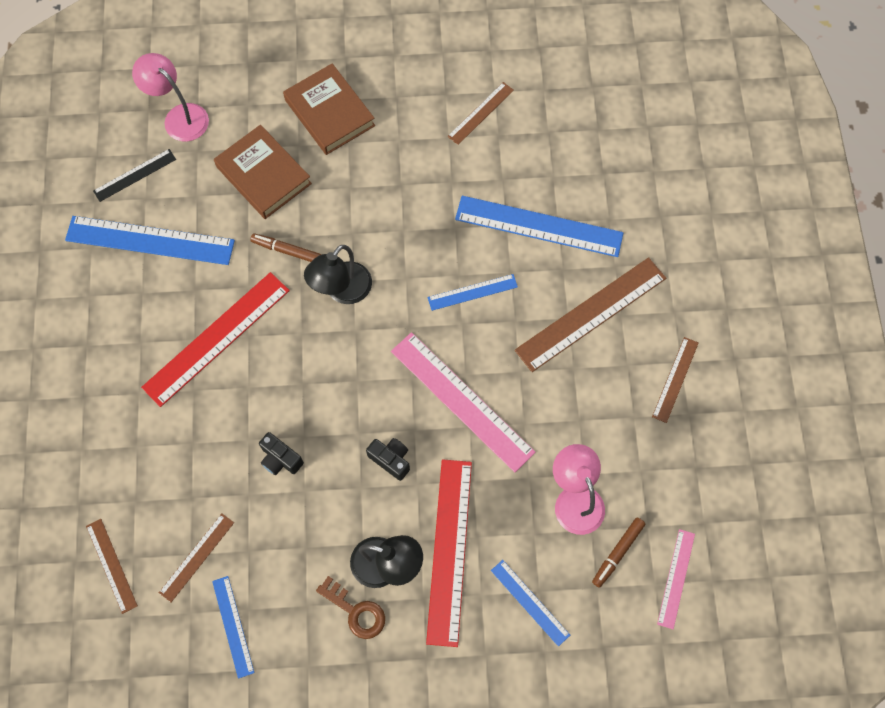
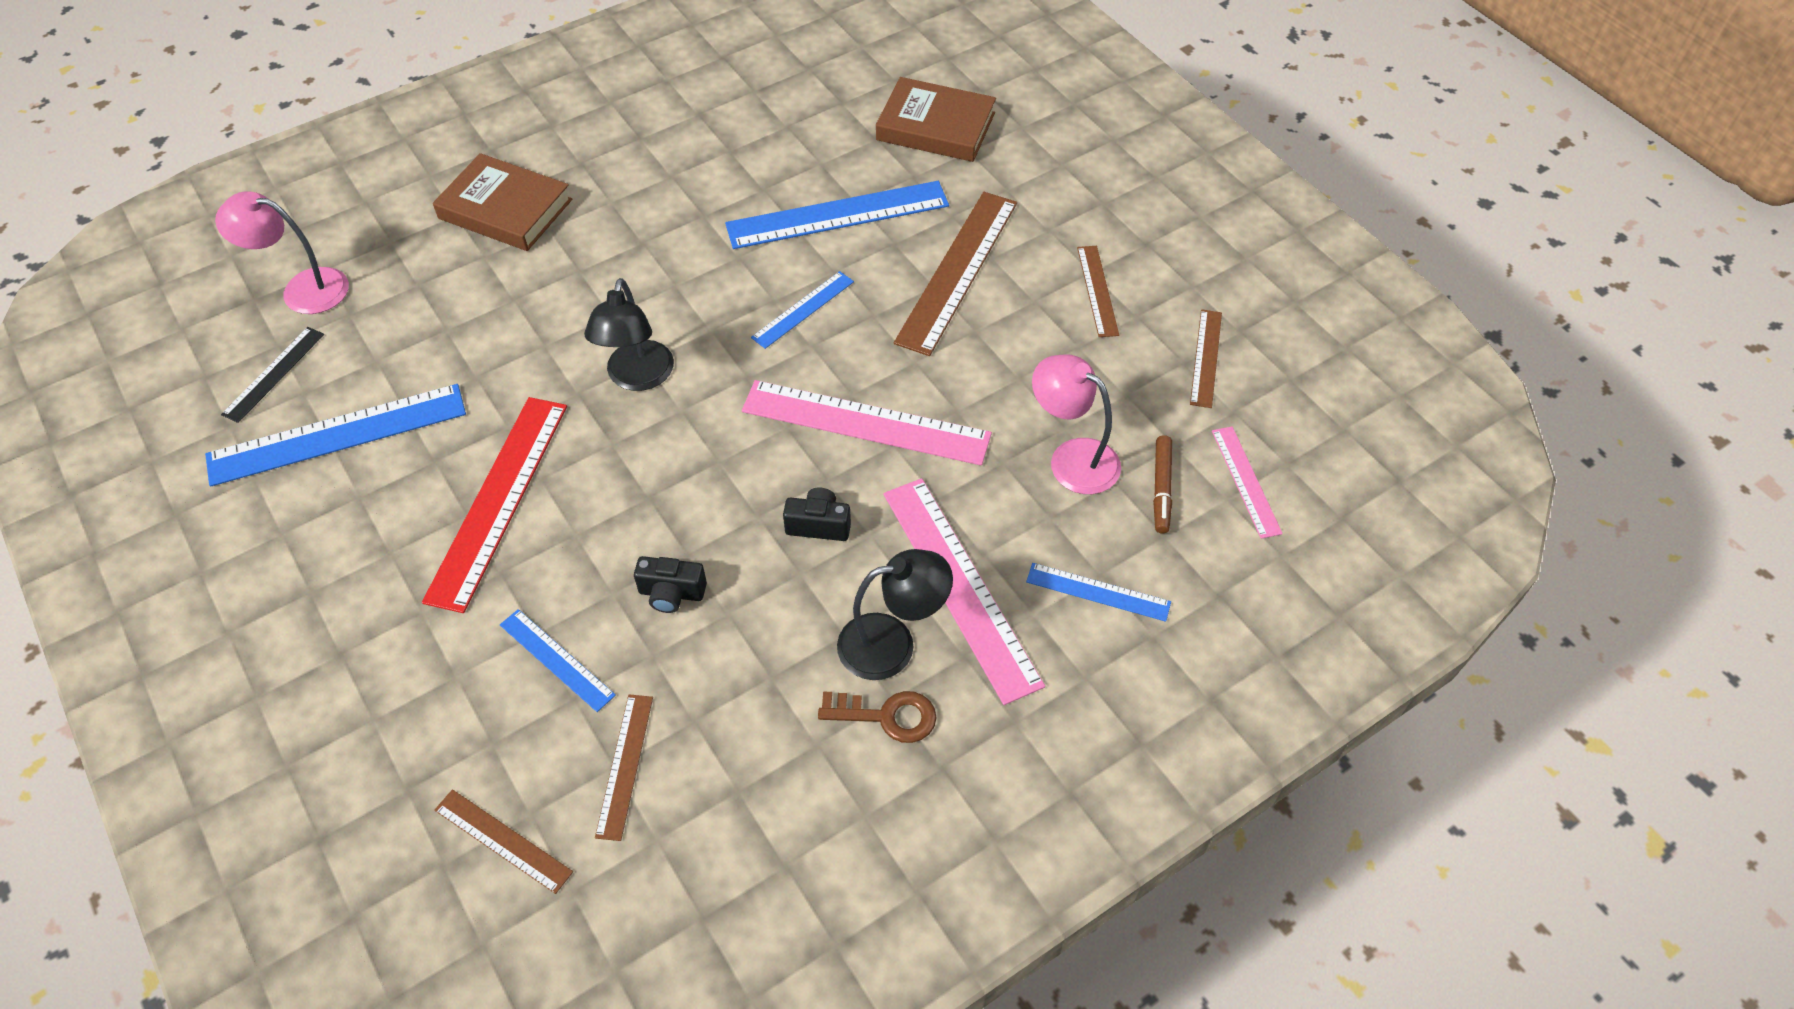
camera: 30 degrees left, 15 degrees down
(233, 626) = (729, 823): blue ruler -> blue ruler (557, 659)
(263, 175) = (456, 303): brown book -> brown book (935, 127)
(286, 251) = (536, 367): brown marker -> none
(449, 550) = (960, 586): red ruler -> pink ruler
(480, 113) = (695, 139): brown ruler -> brown ruler (1206, 358)

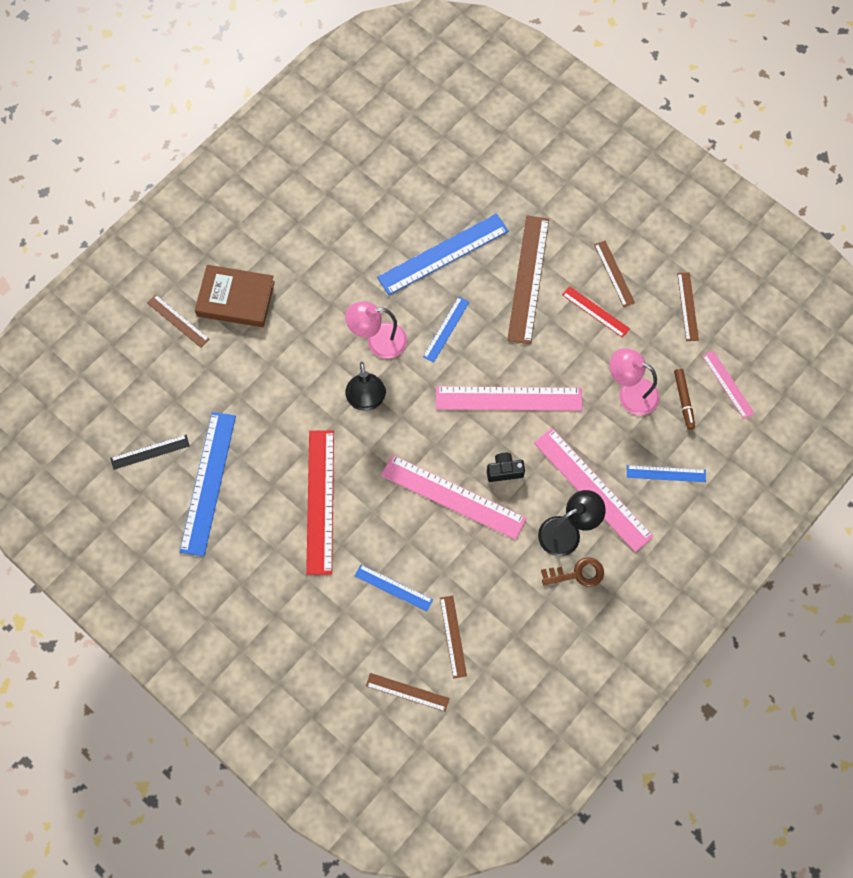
camera: 15 degrees left, 15 degrees up
(274, 374) = (150, 452): black ruler -> black ruler turned 60 degrees clockwise
(302, 289) = (137, 388): pink lamp -> pink lamp (378, 341)
(337, 434) = (208, 482): blue ruler -> blue ruler turned 45 degrees counterclockwise
(408, 219) = (178, 321): none -> brown ruler
(671, 593) = (439, 533): black camera -> none
(717, 543) = (453, 496): none -> pink ruler
(935, 127) = (481, 169): brown book -> none
(1050, 334) = (595, 311): none -> red ruler

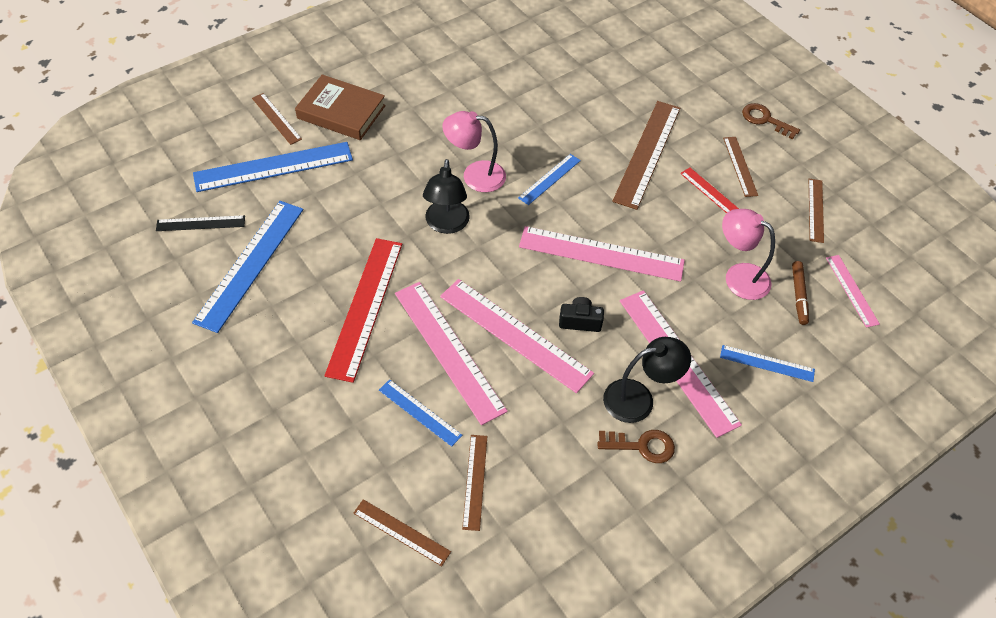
camera: 10 degrees right, 15 degrees down
(402, 525) = (449, 350): none -> pink ruler
(443, 254) = (563, 116): blue ruler -> blue ruler (273, 167)
(629, 214) = (765, 120): none -> brown key

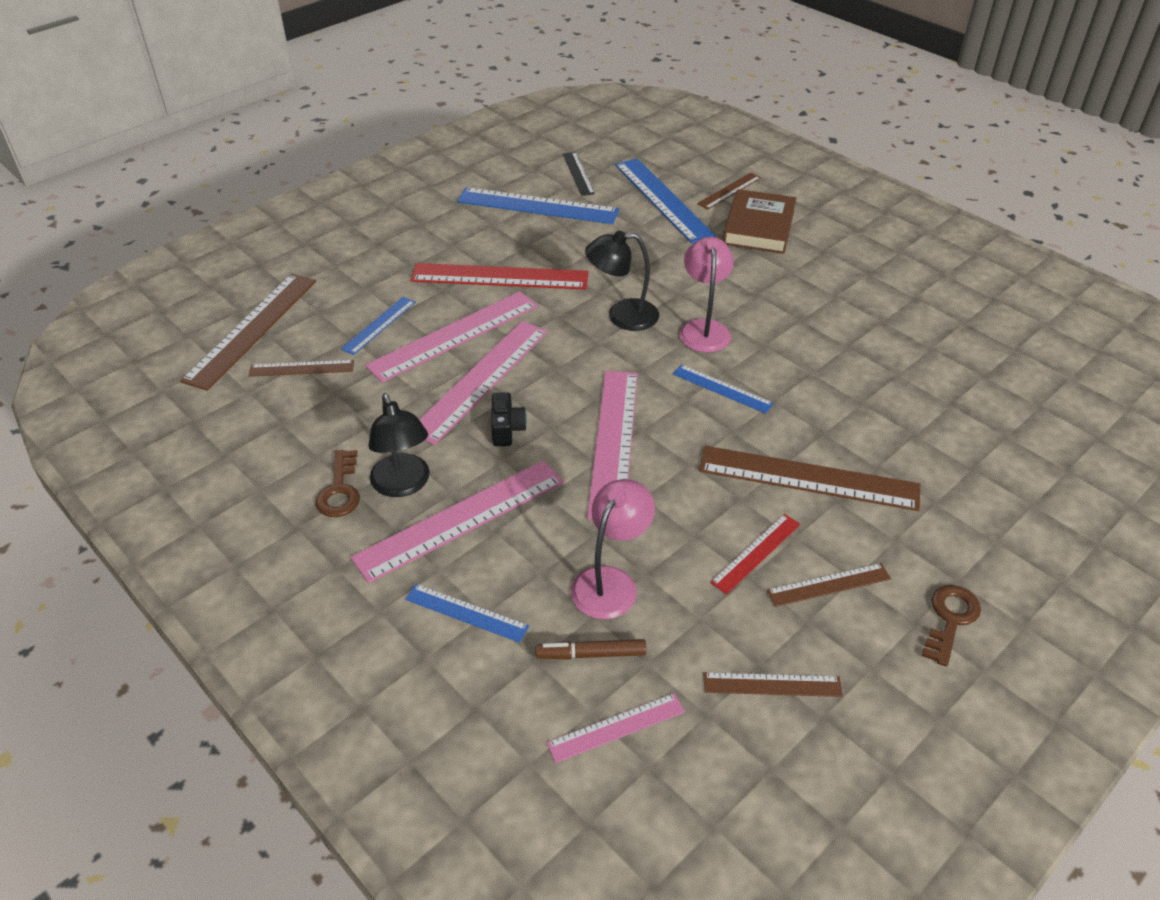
camera: 85 degrees right, 10 degrees down
(401, 532) = (252, 329): brown ruler -> brown ruler, size x1.89
(767, 363) = (466, 612): blue ruler -> blue ruler turned 75 degrees counterclockwise

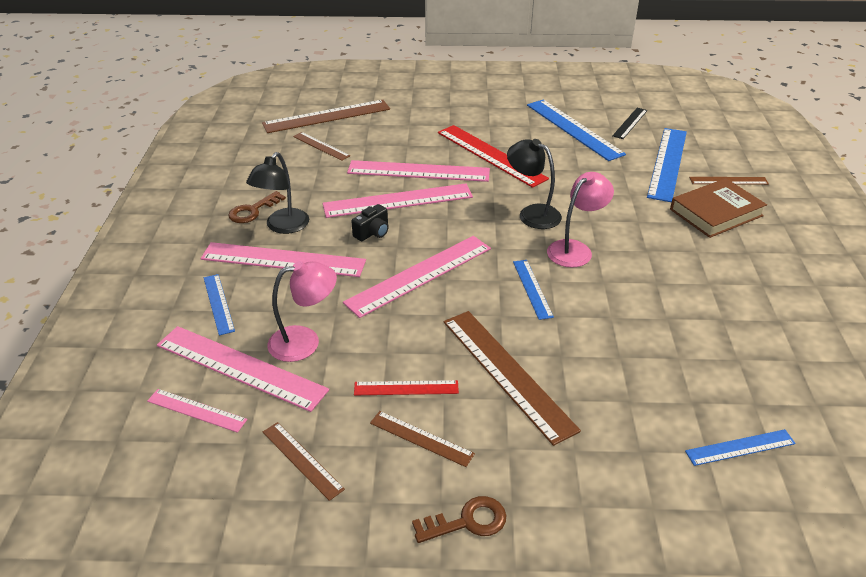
camera: 45 degrees right, 5 degrees down
(379, 325) = (388, 146): blue ruler -> blue ruler (740, 447)
(591, 654) = (240, 367): brown marker -> pink ruler

